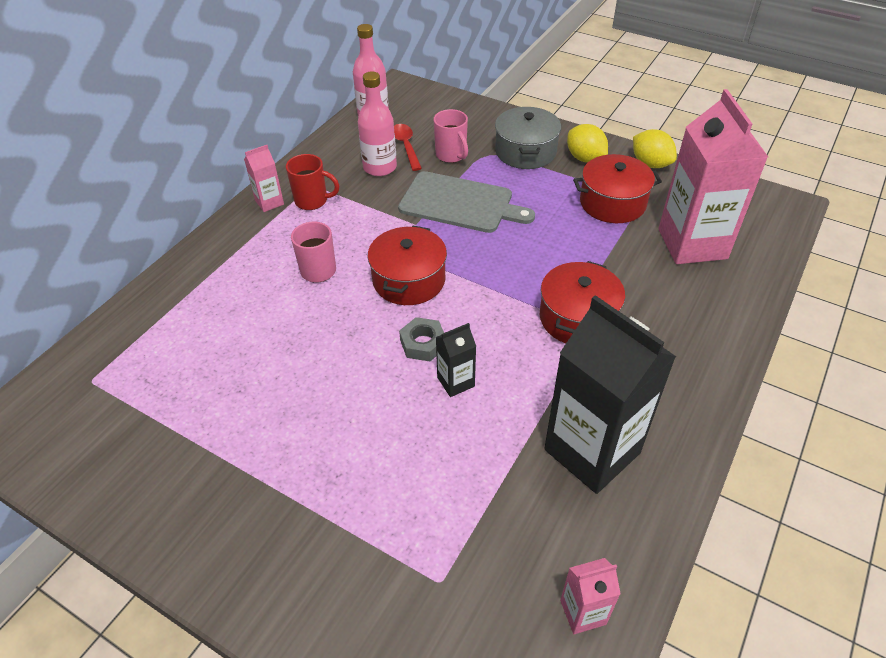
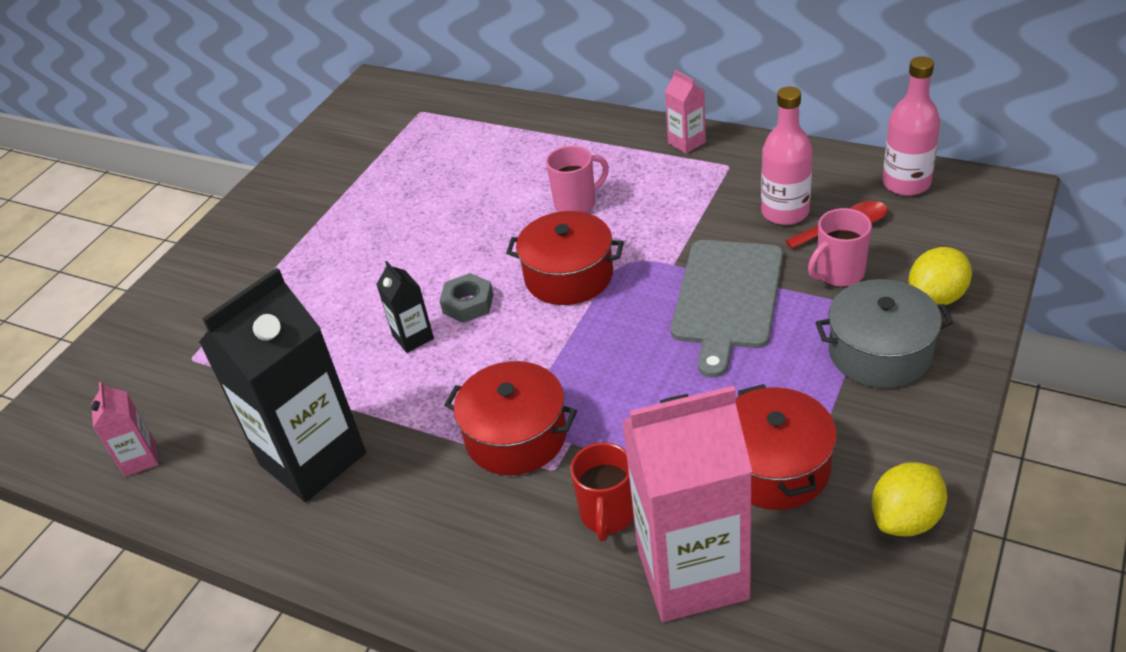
camera: 90 degrees right, 5 degrees down
(312, 201) = (698, 173): red mug -> red mug (607, 515)
(585, 158) = (888, 427): yellow lemon -> yellow lemon (936, 297)

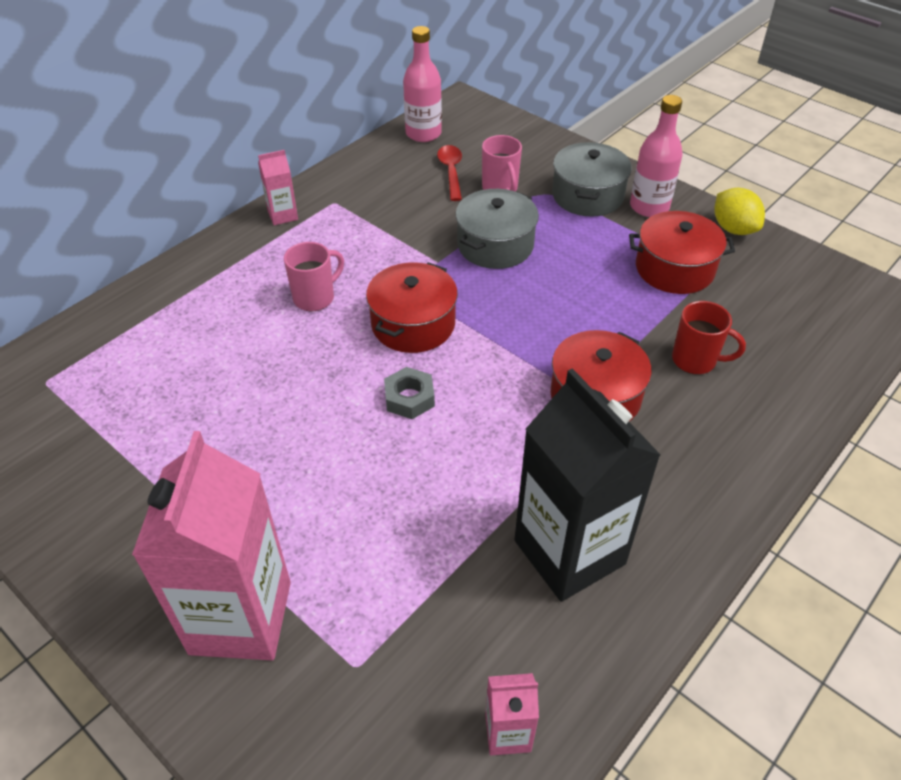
camera: 80 degrees left, 5 degrees up
(413, 337) = (434, 447): black carton -> none
(576, 204) = (315, 298): pink mug -> pink mug turned 60 degrees clockwise
(692, 573) = (758, 330): pink carton -> pink carton (241, 617)
(727, 298) = (495, 245): grey cutting board -> grey pot
(785, 212) = (415, 192): pink bottle -> pink bottle (649, 207)
(936, 297) = (547, 159): yellow lemon -> none

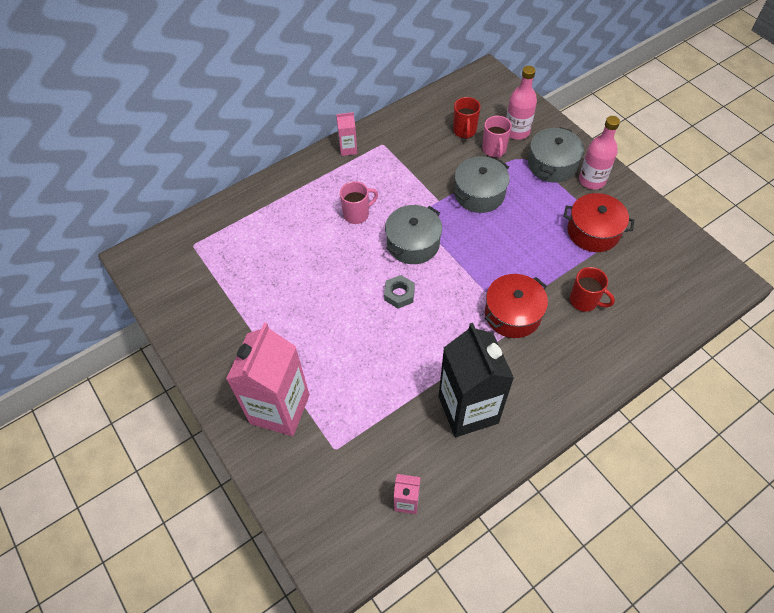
camera: 15 degrees right, 10 degrees up
(413, 324) = (413, 243): red pot -> grey pot
(423, 133) = (453, 96): pink bottle -> pink bottle (517, 131)
(451, 172) = (464, 131): red spoon -> red mug
(733, 229) = (644, 207): yellow lemon -> none

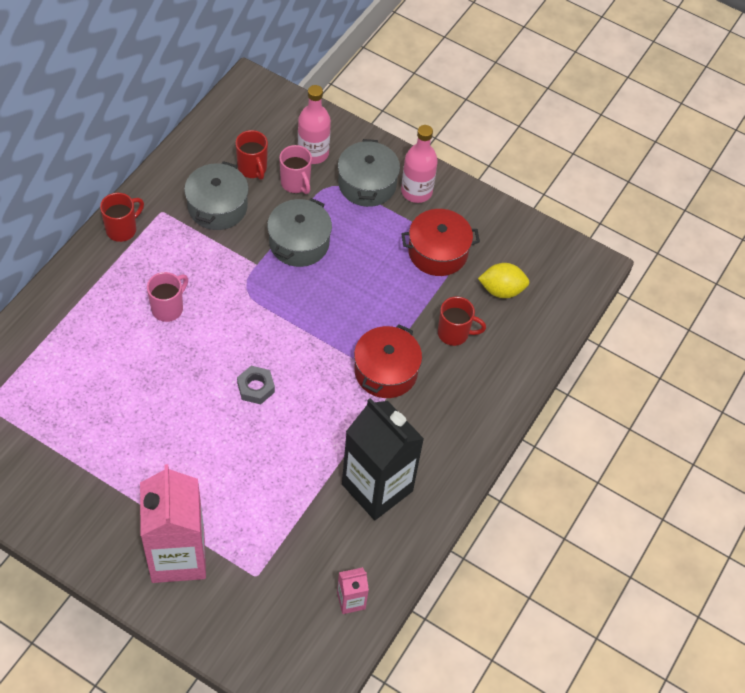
camera: 30 degrees left, 0 degrees up
(348, 149) = (122, 229): pink carton -> red mug
(413, 243) = (247, 324): grey pot -> grey pot (217, 207)
(640, 277) = (501, 290): none -> yellow lemon

